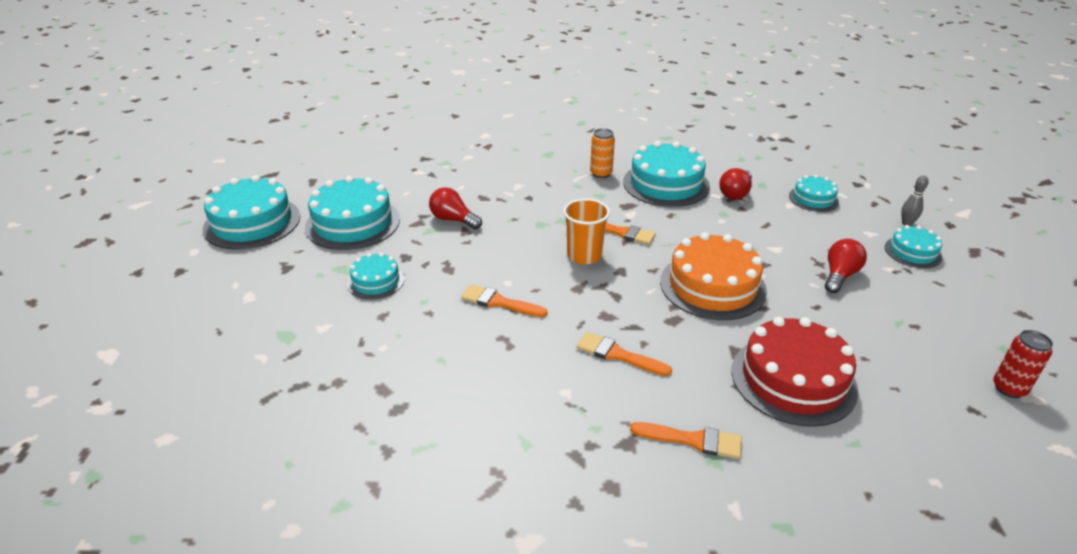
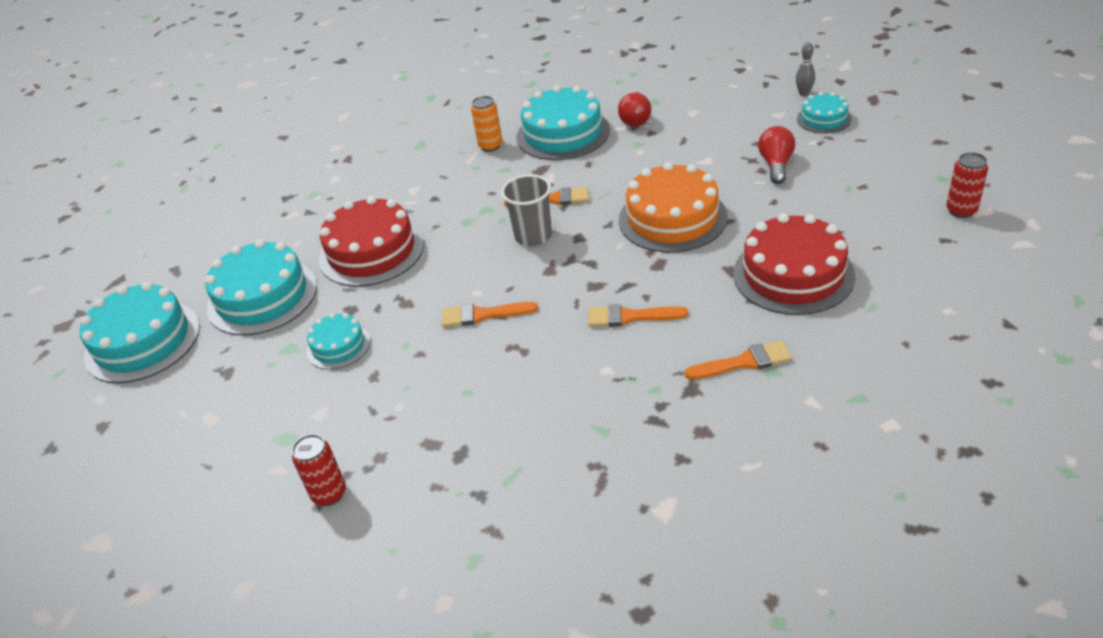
camera: 20 degrees left, 5 degrees up
(280, 394) = (329, 494): none -> red can
(453, 220) = (371, 251): red light bulb -> red cake
(584, 255) = (533, 236): orange cup -> grey cup
(813, 199) = (710, 98): turquoise cake -> none

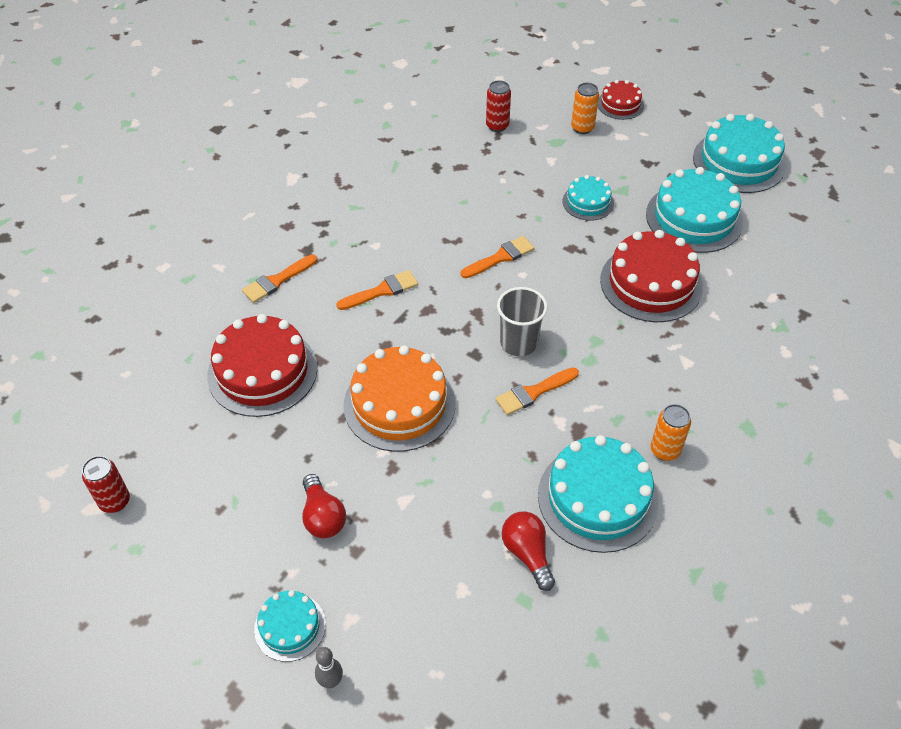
camera: 145 degrees right, 10 degrees up
(152, 468) = (620, 104): none -> red cake
(235, 448) = (582, 128): none -> orange can

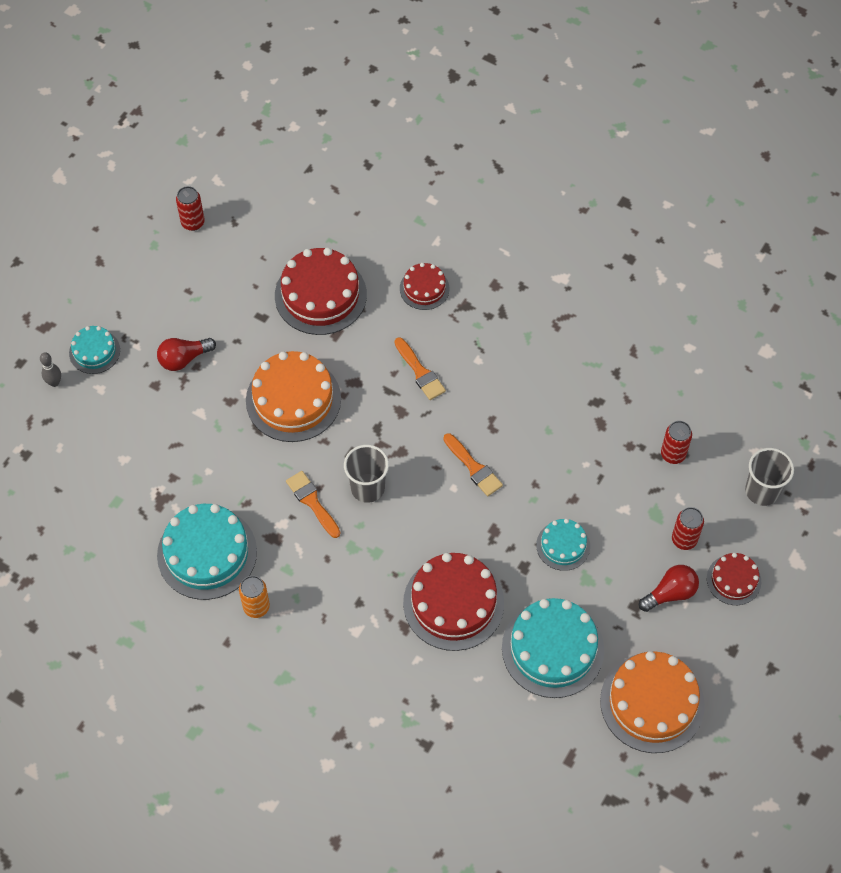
camera: 85 degrees right, 10 degrees up
(277, 280) = (424, 288): orange brush -> red cake
(527, 553) = (155, 502): red light bulb -> red light bulb (670, 593)
(536, 80) = (762, 491): none -> grey cup
(582, 128) = (684, 540): orange can -> red can
(739, 162) = (652, 702): turquoise cake -> orange cake

